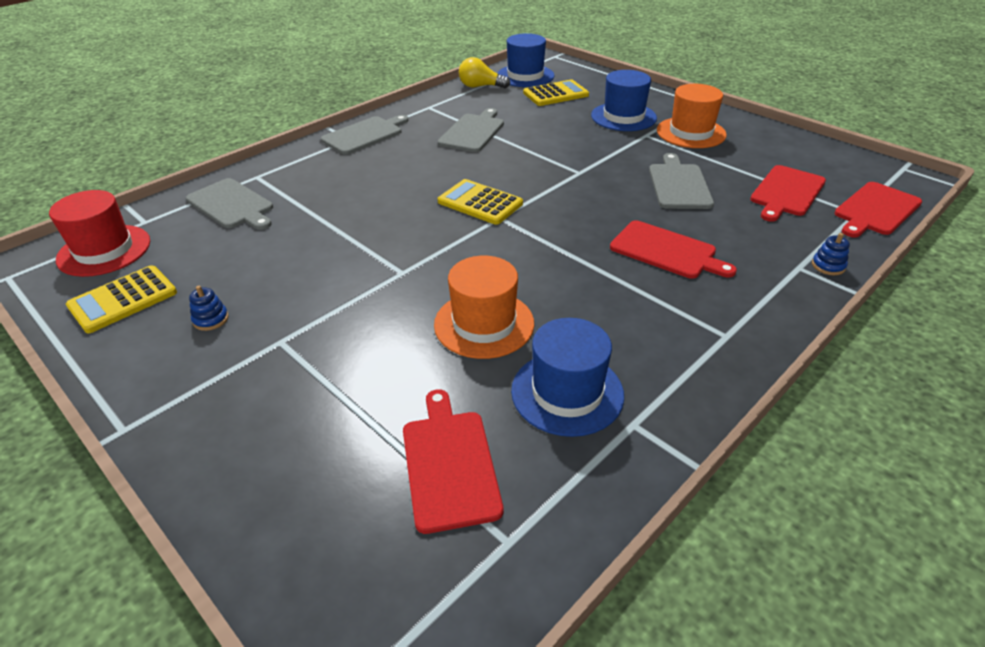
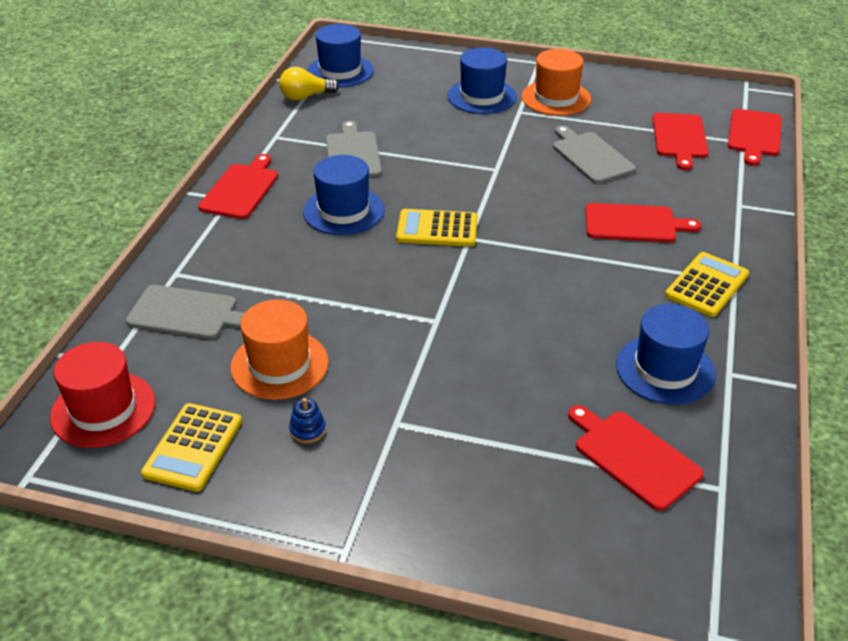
camera: 30 degrees left, 0 degrees up
(365, 135) = (241, 189): grey cutting board -> red cutting board
(421, 169) = (343, 211): none -> blue hat
(484, 324) = (552, 340): orange hat -> orange hat (279, 364)
(555, 94) = (393, 86): yellow calculator -> yellow calculator (706, 285)
(828, 266) = (757, 197): blue stacking toy -> none

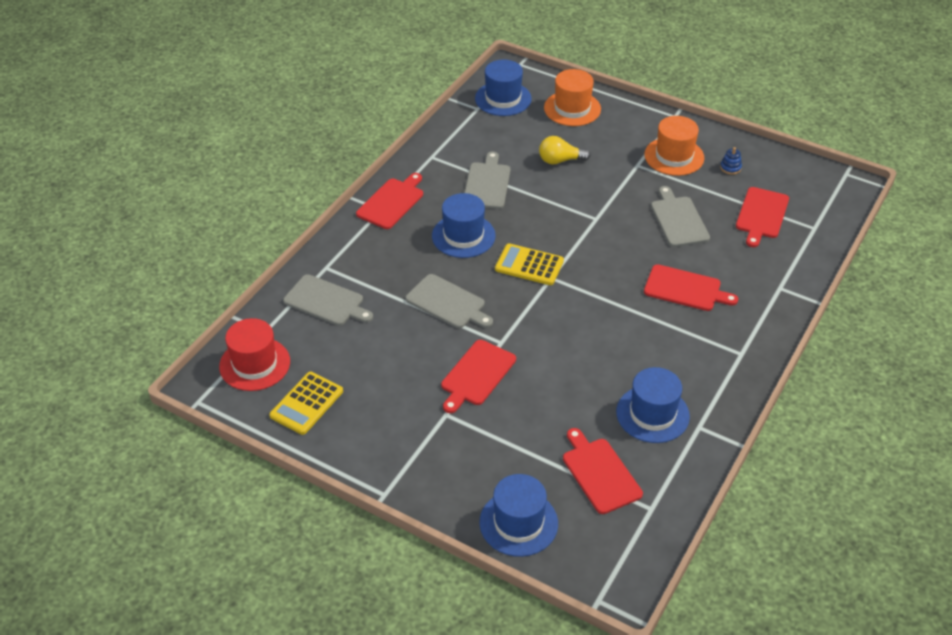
camera: 15 degrees right, 5 degrees up
(279, 364) = (379, 354): orange hat -> orange hat (572, 108)
(305, 96) = (467, 120): yellow light bulb -> yellow light bulb (560, 160)
(307, 430) = (385, 407): blue stacking toy -> blue stacking toy (730, 168)
(350, 287) = (448, 303): none -> grey cutting board
(482, 96) = (612, 144): blue hat -> blue hat (518, 523)
(706, 285) = (717, 353): yellow calculator -> none
(754, 135) = (828, 223): red cutting board -> red cutting board (476, 375)

